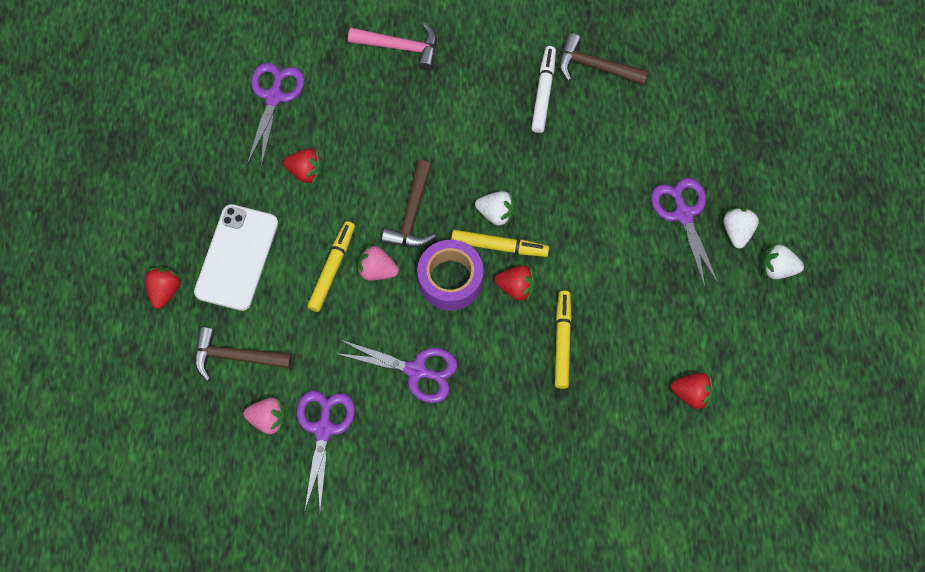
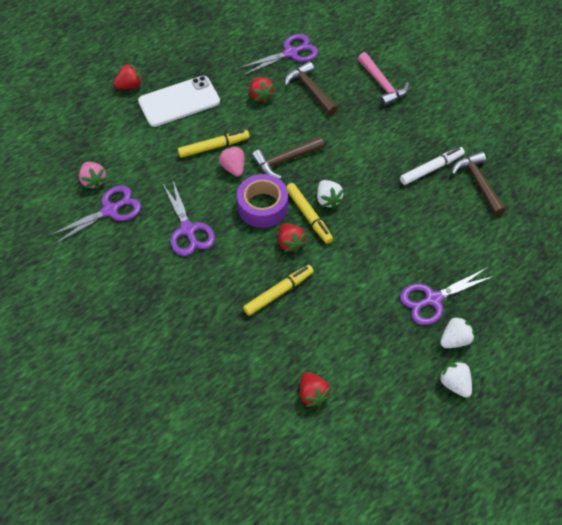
camera: 50 degrees right, 10 degrees down
(235, 357) = (118, 140): brown hammer -> brown hammer (310, 89)
(683, 214) = (433, 299): purple scissors -> purple scissors turned 150 degrees counterclockwise

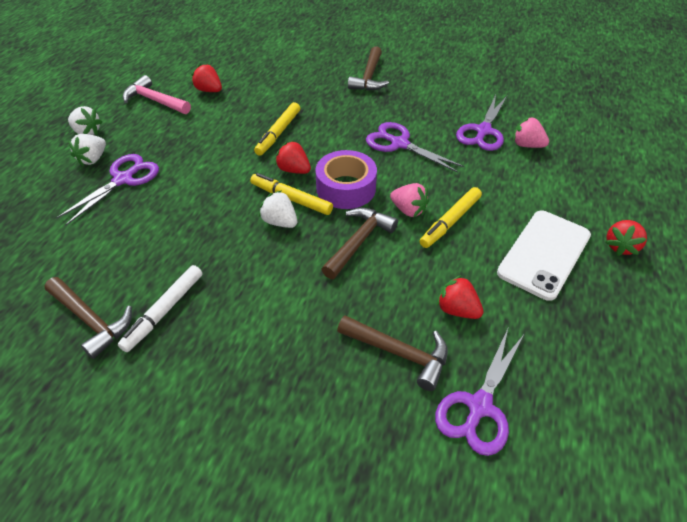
camera: 150 degrees right, 10 degrees down
(141, 331) = (369, 77): none -> brown hammer
(382, 85) = (295, 420): pink hammer -> pink hammer (154, 100)

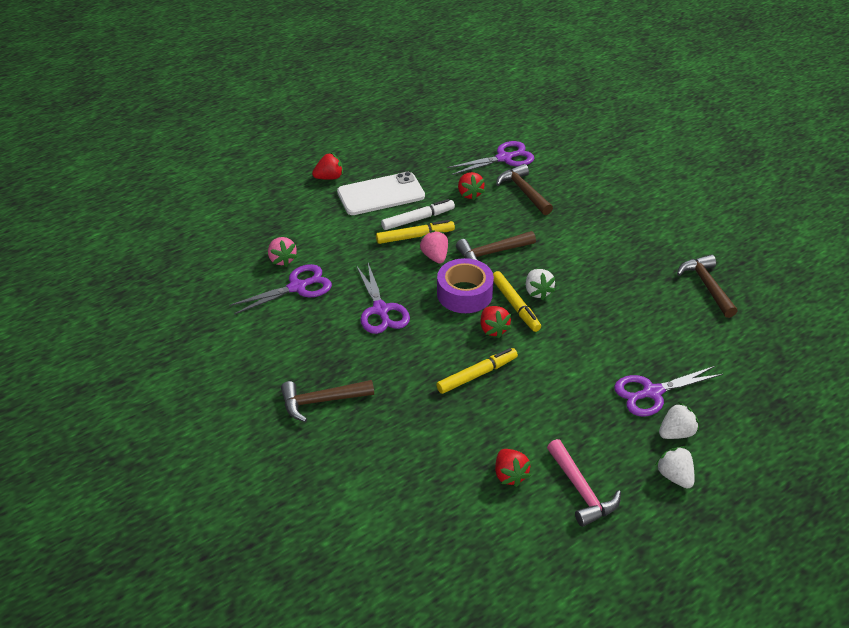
camera: 145 degrees left, 5 degrees down
(164, 311) = (654, 270): white marker -> white marker (418, 219)
(369, 77) = (321, 401): brown hammer -> brown hammer turned 150 degrees counterclockwise

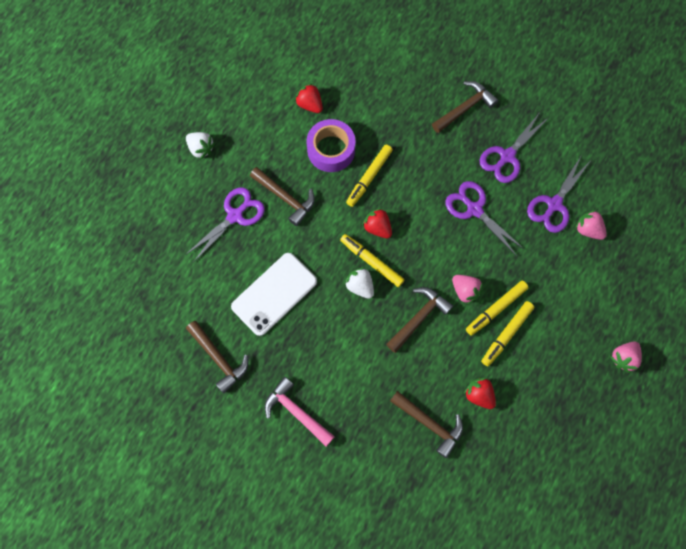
camera: 155 degrees right, 30 degrees up
(329, 177) = (623, 358): red strawberry -> pink strawberry
(381, 194) = (560, 355): white phone -> white phone (274, 294)
(418, 219) = (506, 334): white marker -> yellow marker
(464, 294) = (418, 257): purple tape -> purple tape (331, 150)
(504, 158) = (473, 473): purple scissors -> purple scissors (507, 156)
(581, 491) = (259, 112): pink hammer -> pink hammer (296, 411)
(584, 389) = (285, 198): none -> brown hammer
(676, 433) = (208, 185): white strawberry -> none

